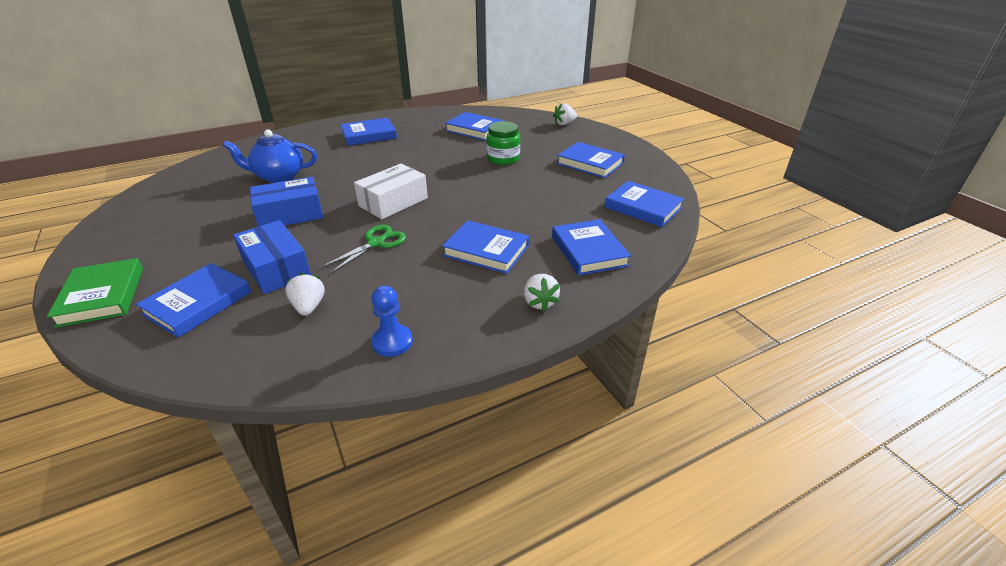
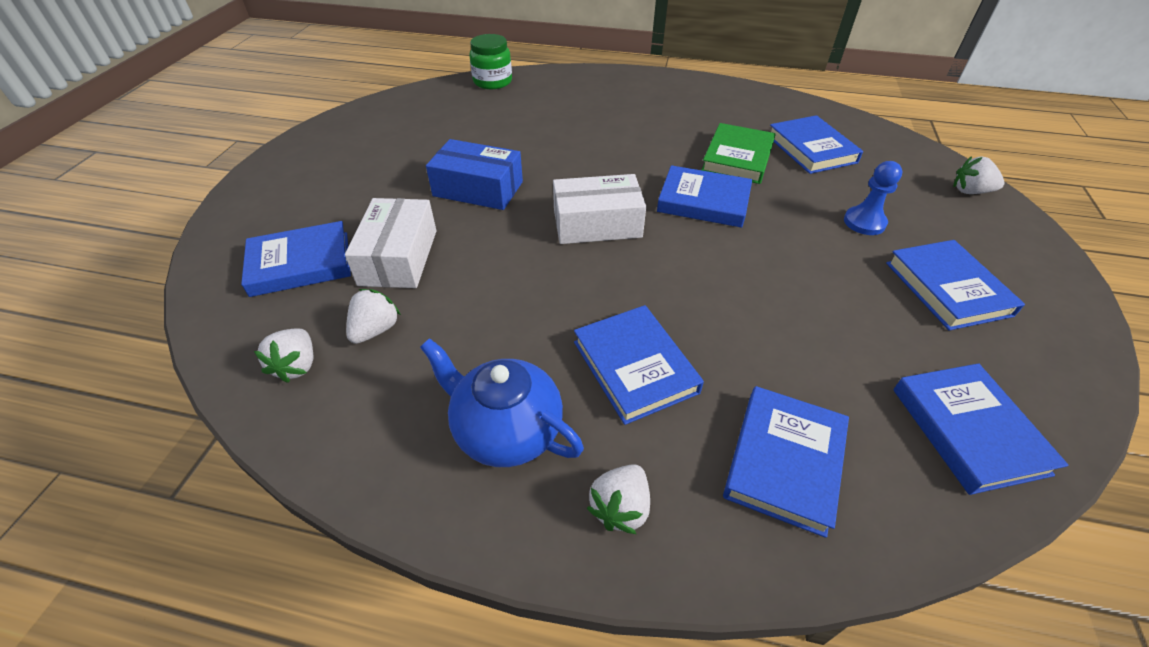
camera: 40 degrees right, 10 degrees up
(102, 296) = (251, 211): green book -> green book (737, 158)
(273, 348) = (297, 366): none -> white strawberry
(276, 268) = (398, 257): blue box -> white box
(278, 176) = (516, 130): blue teapot -> blue teapot (506, 430)
(369, 135) = (664, 107): blue book -> blue book (703, 201)
(376, 243) = (521, 277): green scissors -> none
(392, 342) = (398, 441): blue pawn -> blue pawn (864, 222)
(503, 159) = (807, 217): green jar -> green jar (492, 82)

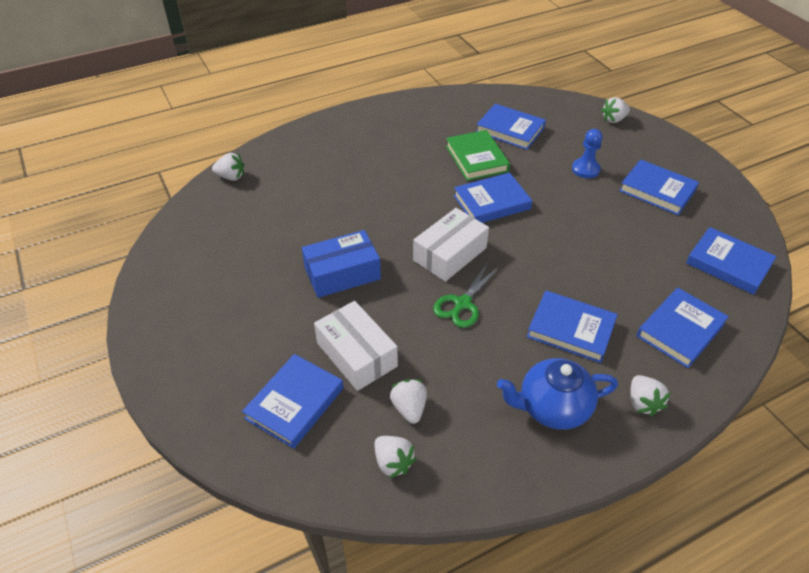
camera: 40 degrees left, 0 degrees up
(492, 82) = (231, 177): green jar -> white strawberry
(549, 272) = (462, 304): none -> green scissors
(784, 461) = (680, 330): blue book -> blue book turned 60 degrees clockwise

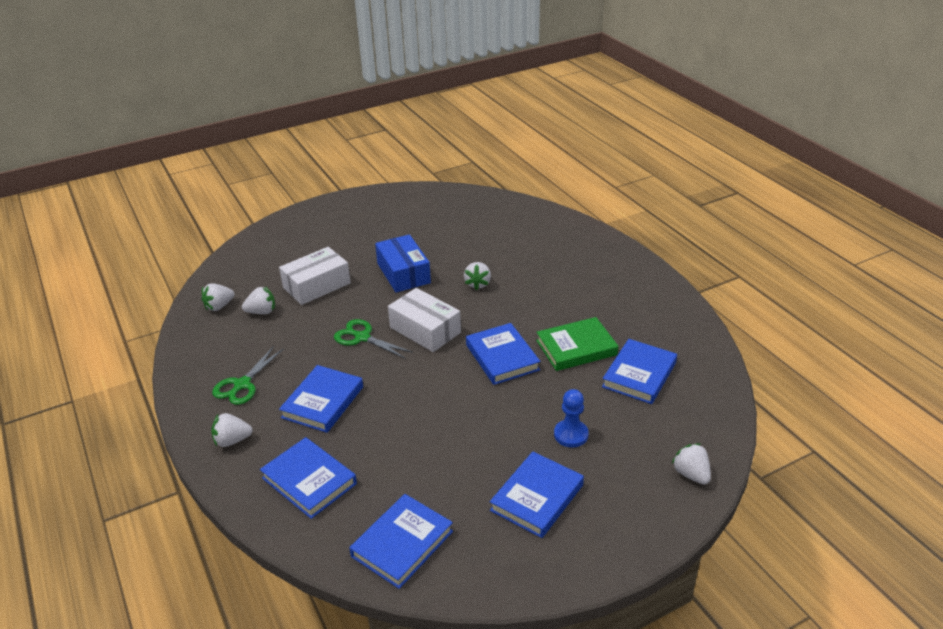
camera: 90 degrees right, 10 degrees down
(231, 177) = (524, 209): white strawberry -> white strawberry (478, 284)
(295, 403) = (279, 263): blue book -> none
(552, 408) = (242, 385): blue teapot -> green scissors

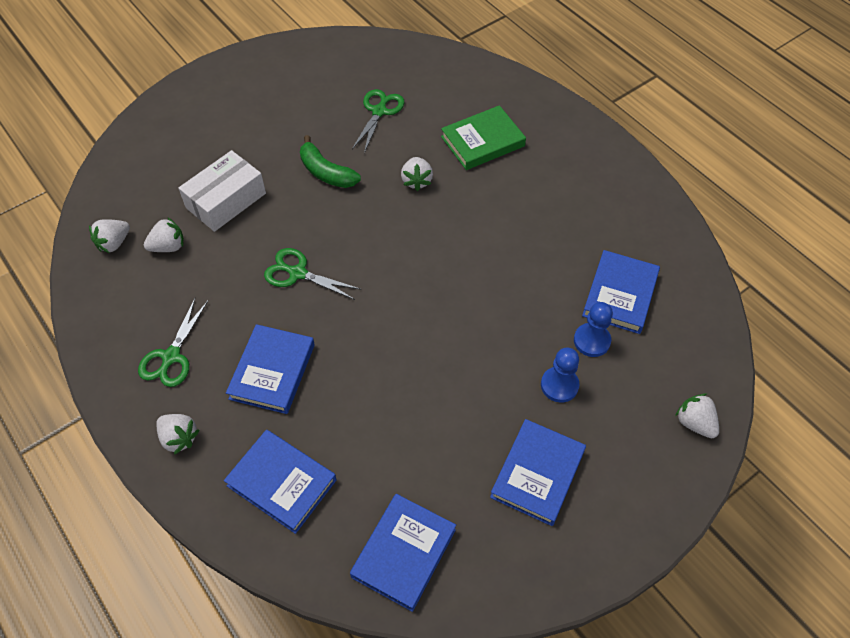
camera: 10 degrees left, 20 degrees up
(232, 441) = (179, 438): white strawberry -> white strawberry turned 120 degrees counterclockwise
(403, 273) = (326, 172): blue box -> green banana
(425, 330) = (369, 255): white box -> none
(458, 237) = (379, 111): none -> green scissors
(502, 357) = (464, 286): blue book -> none
(576, 348) = (545, 264): green book -> green book (482, 141)
(607, 405) = (591, 341): none -> blue pawn

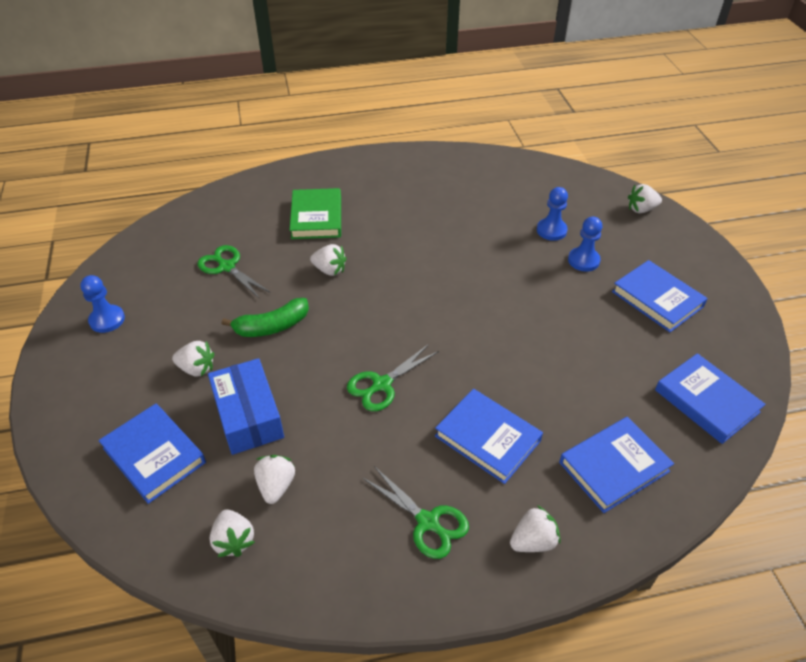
camera: 65 degrees left, 10 degrees down
(226, 200) = (248, 416): white box -> blue box
(258, 148) = (197, 368): none -> white strawberry
(280, 72) = (107, 320): none -> blue pawn
(620, 295) = (517, 202): blue book -> blue book (154, 455)

